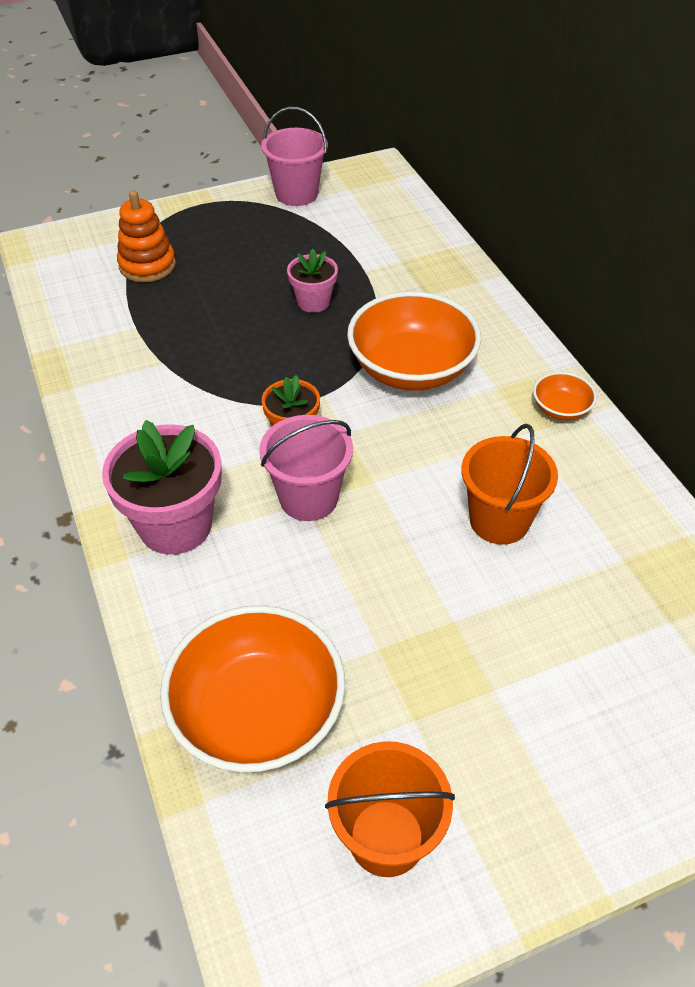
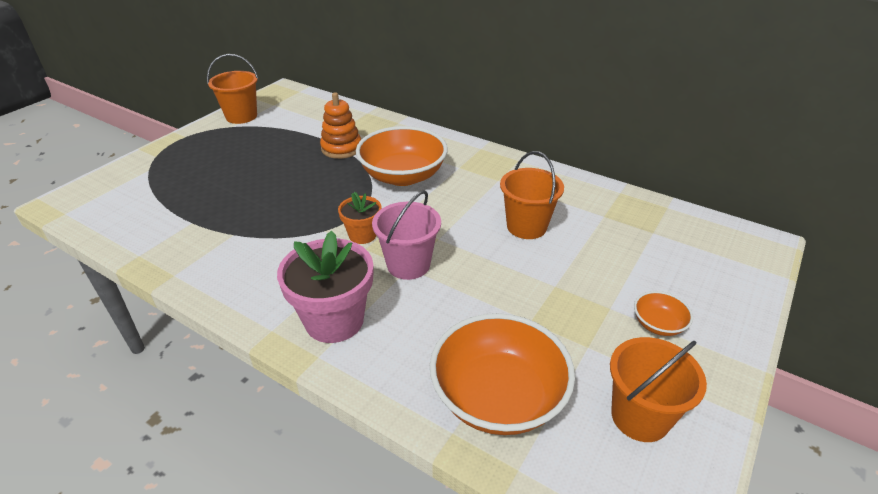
camera: 35 degrees left, 10 degrees down
(147, 265) = (167, 185): orange stacking toy -> orange stacking toy (341, 148)
(296, 194) = (241, 116): pink bucket -> orange bucket
(313, 302) = (308, 165): pink flower pot -> none
(560, 409) = (502, 163): orange bowl -> orange bowl (658, 324)

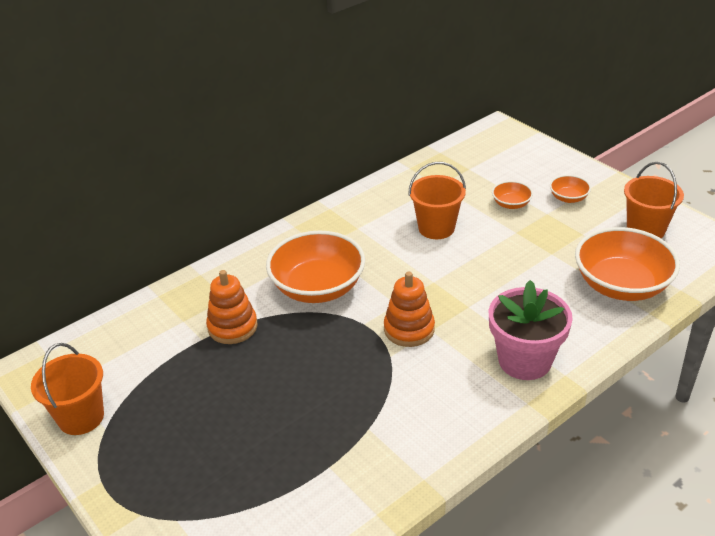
camera: 70 degrees left, 0 degrees up
(362, 235) = (409, 329): orange flower pot -> orange stacking toy
(408, 265) = (464, 306): pink bucket -> none
(607, 274) = (511, 204): none -> orange bowl

